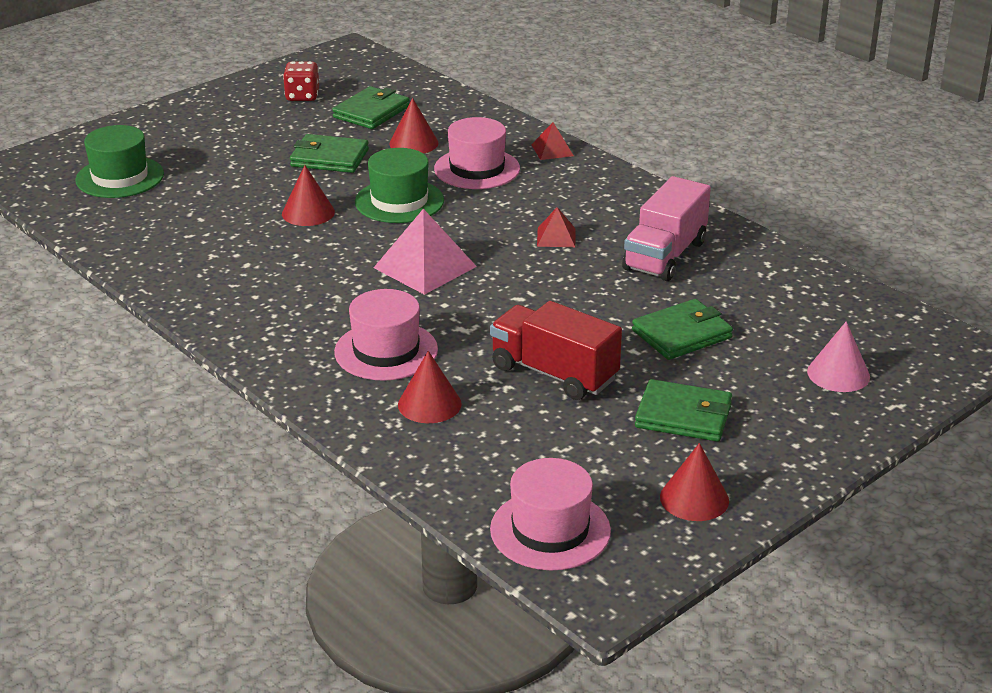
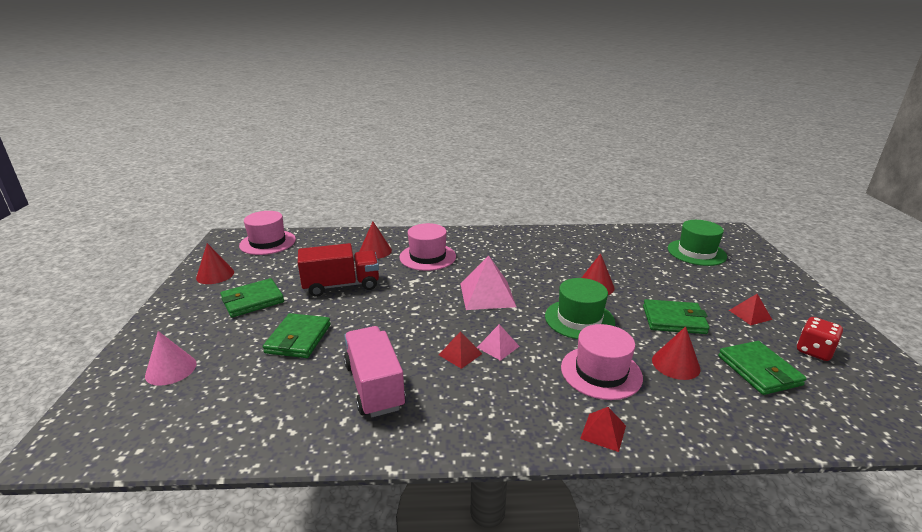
camera: 130 degrees right, 5 degrees down
(264, 127) = (750, 315): none -> red pyramid
(329, 158) = (674, 320): green wallet -> green wallet turned 45 degrees clockwise
(514, 224) = (498, 346): none -> pink pyramid

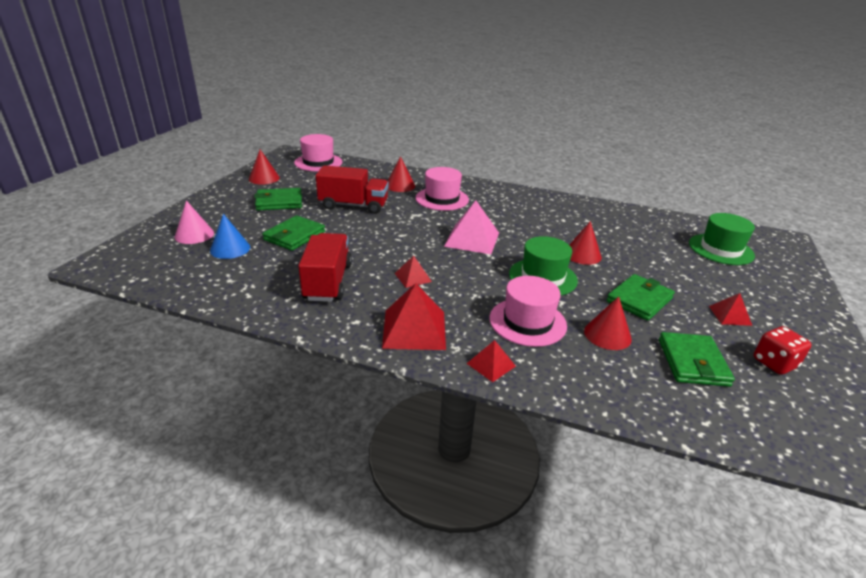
camera: 20 degrees right, 5 degrees up
(230, 376) = (230, 249): none -> blue cone
(374, 386) = (328, 282): pink truck -> red truck
(498, 346) = (449, 280): pink pyramid -> none
(503, 416) = (414, 329): none -> red pyramid
(674, 320) = (639, 300): green wallet -> green wallet turned 75 degrees counterclockwise

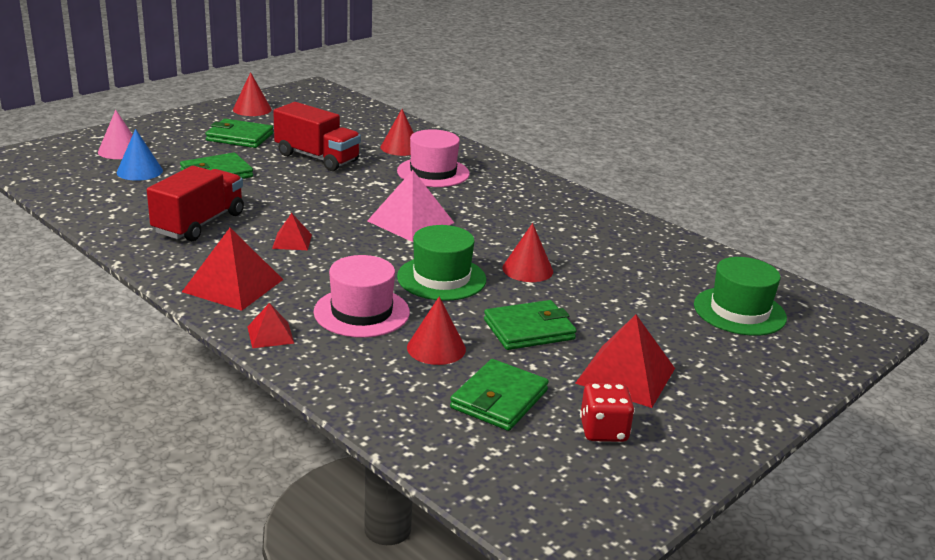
camera: 25 degrees right, 5 degrees down
(318, 162) = (334, 103): pink hat -> none
(730, 315) = (625, 375): red pyramid -> red pyramid, size x1.87

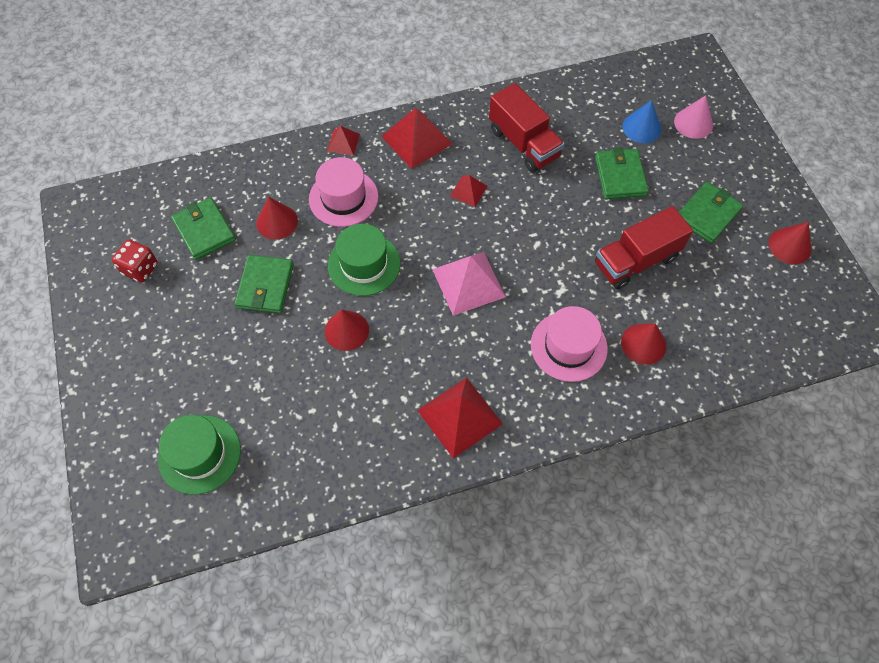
camera: 120 degrees right, 35 degrees up
(625, 375) = (180, 315): red pyramid -> red pyramid (460, 417)

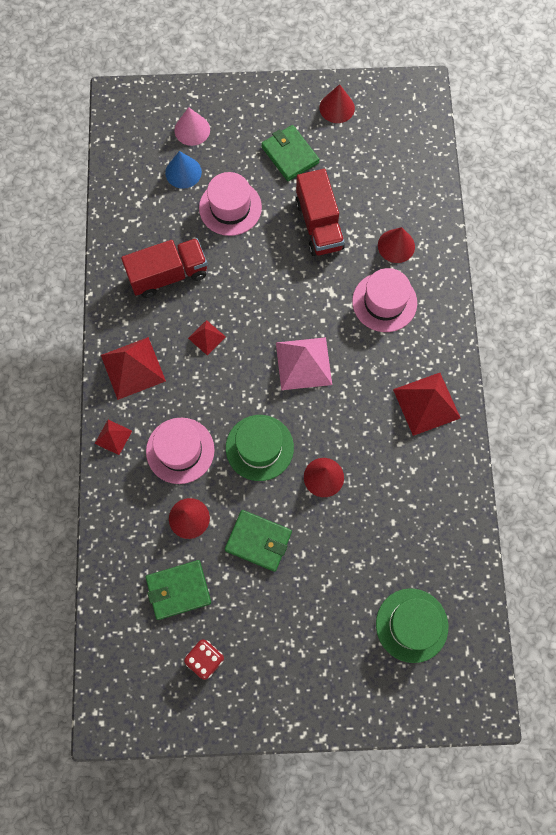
camera: 75 degrees left, 10 degrees up
(620, 176) = (230, 207): green wallet -> pink hat

